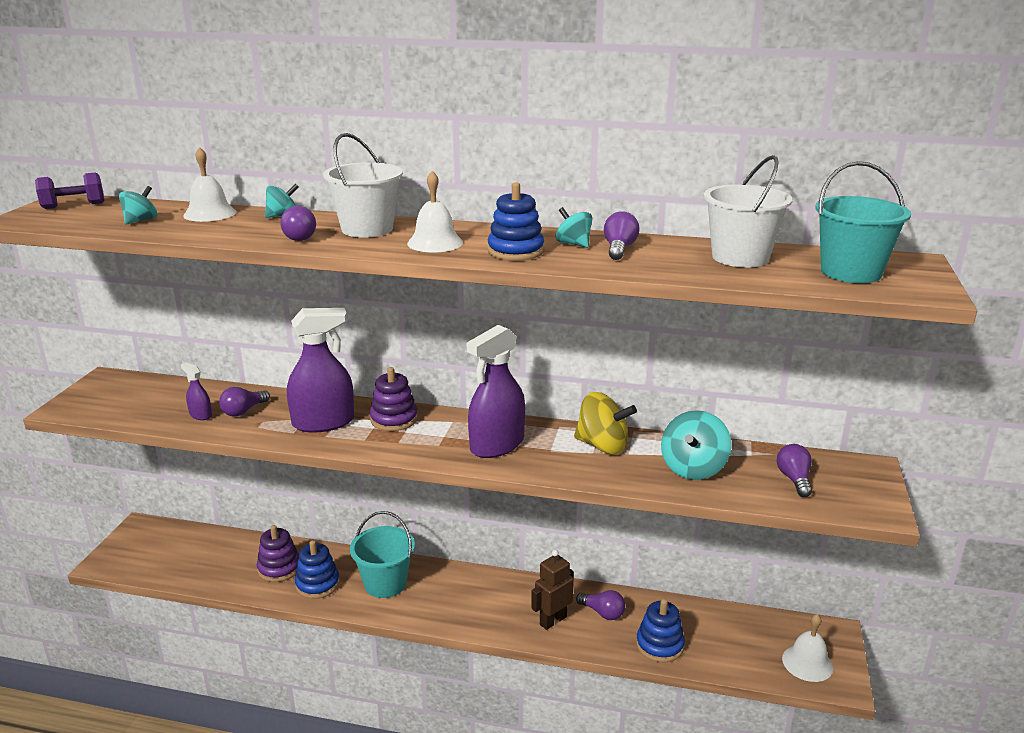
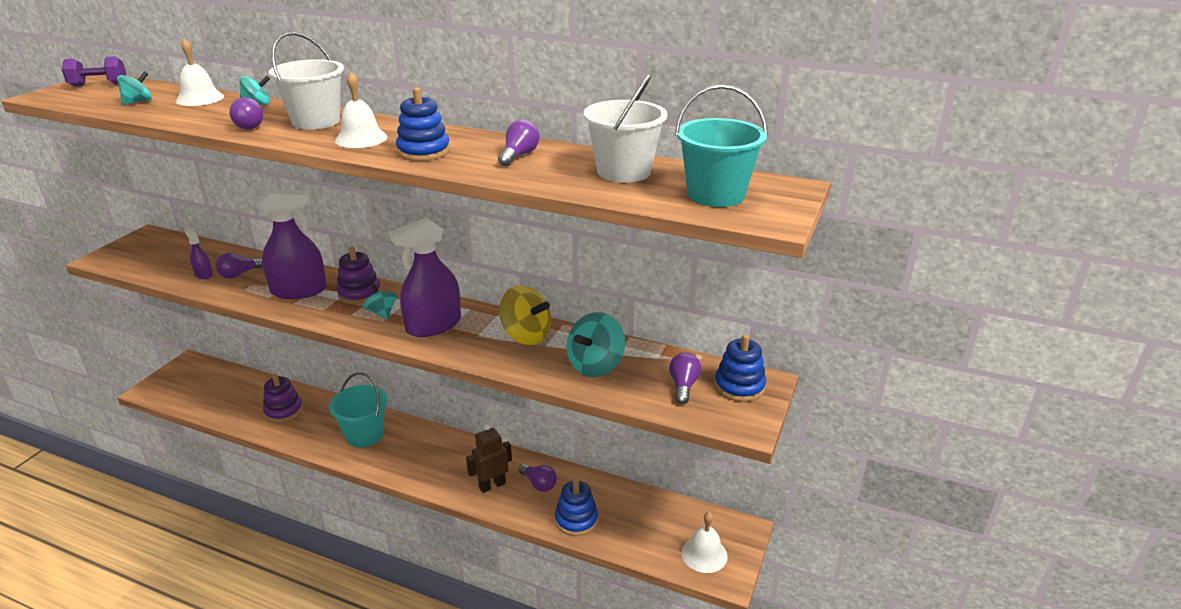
camera: 10 degrees right, 5 degrees up
(317, 584) = (308, 428): blue stacking toy -> blue stacking toy (739, 386)
(573, 244) = (482, 148): turquoise spinning top -> turquoise spinning top (382, 313)

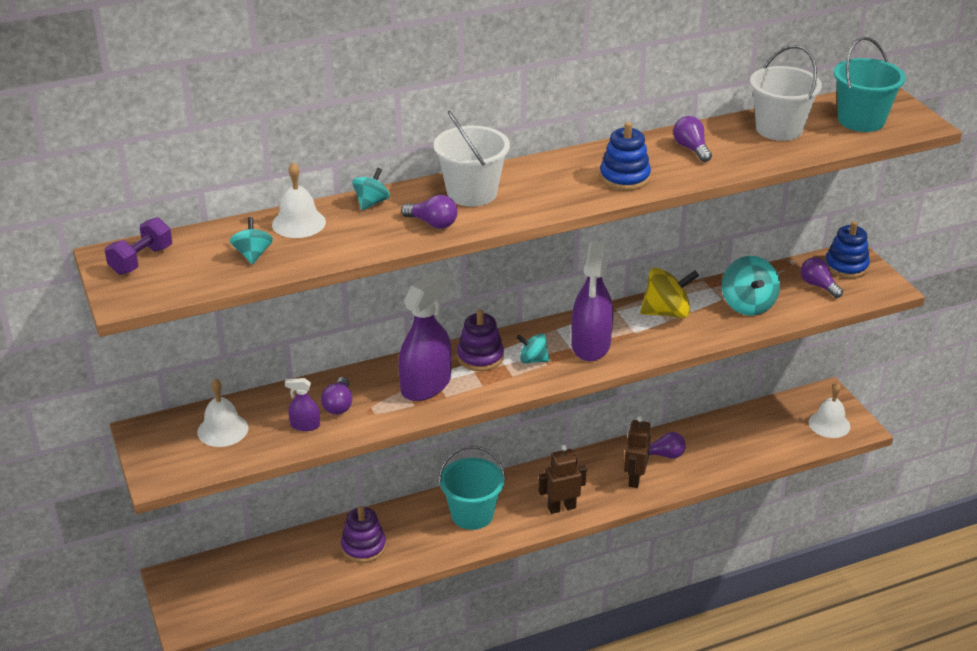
camera: 45 degrees left, 5 degrees up
(361, 138) = (552, 190): white bell -> white bell (222, 430)
(416, 469) = (561, 507): none -> brown robot
(576, 520) = (726, 459): blue stacking toy -> none

